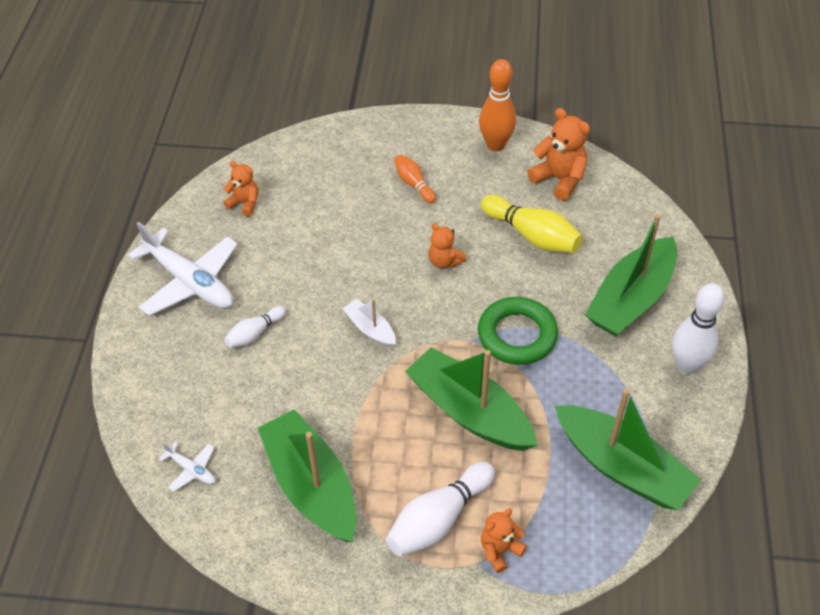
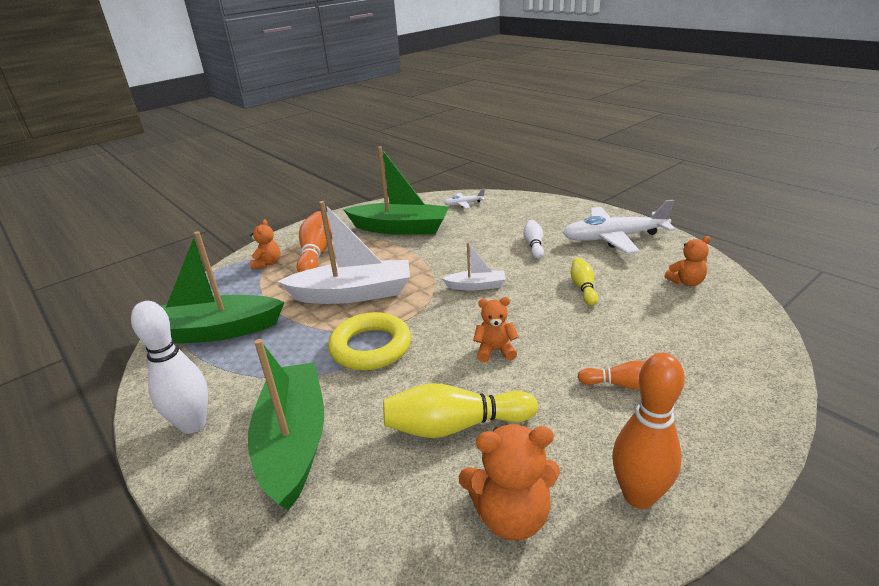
camera: 135 degrees right, 20 degrees down
(309, 258) = (583, 288): none -> yellow bowling pin
(438, 519) = (316, 254): white bowling pin -> orange bowling pin
(469, 411) = (353, 294): green boat -> white boat
(517, 335) = (370, 347): green ring -> yellow ring

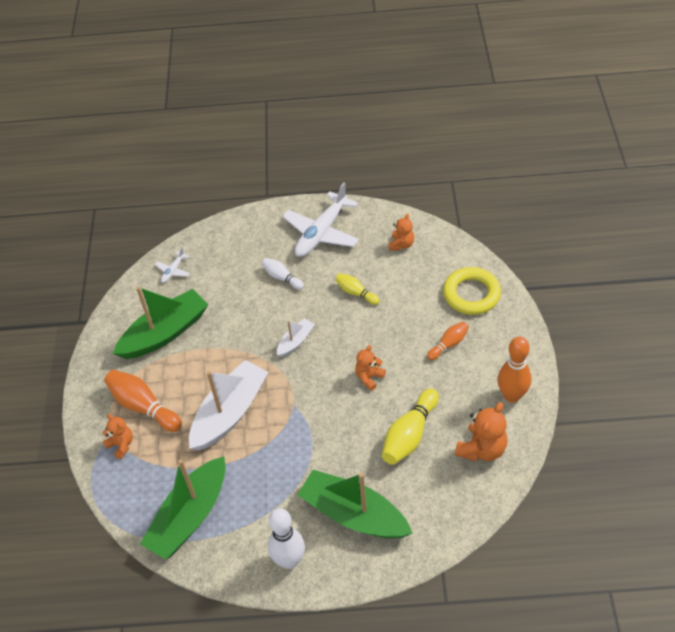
camera: 50 degrees left, 20 degrees up
(370, 347) = (303, 435): yellow ring -> yellow ring (471, 294)

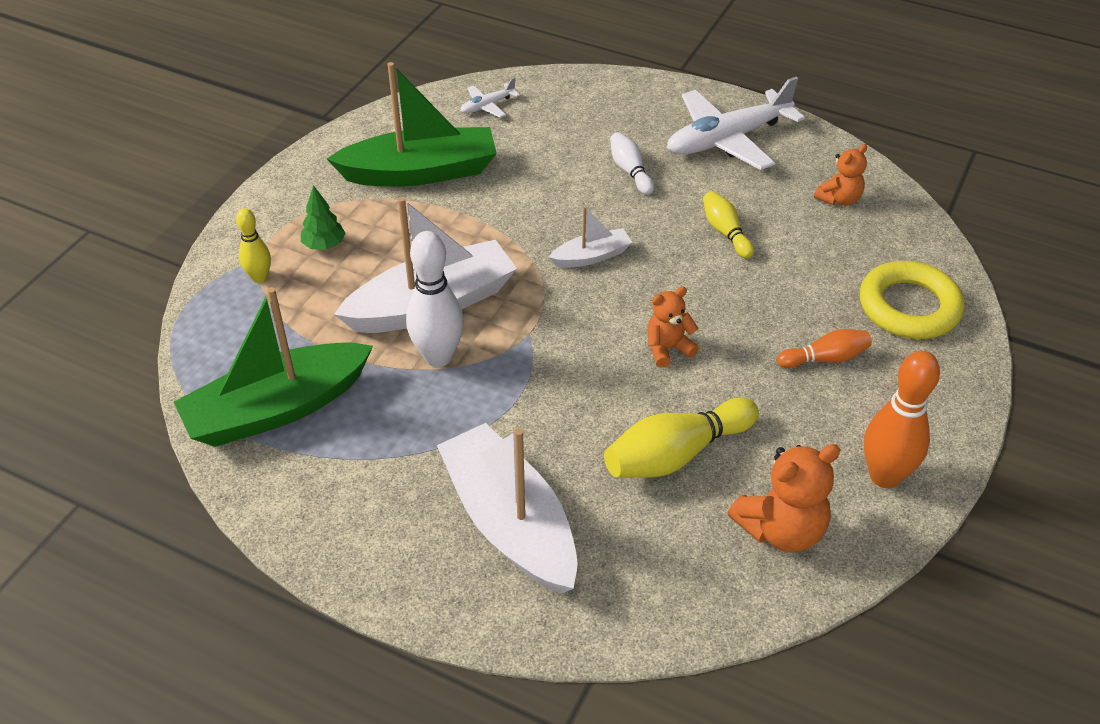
camera: 25 degrees right, 5 degrees down
(121, 445) = (259, 278): orange teddy bear -> yellow bowling pin
(143, 406) = (324, 245): orange bowling pin -> green tree
(289, 560) = (368, 538): white bowling pin -> white bowling pin (438, 357)
(353, 514) = (510, 522): green boat -> white boat

